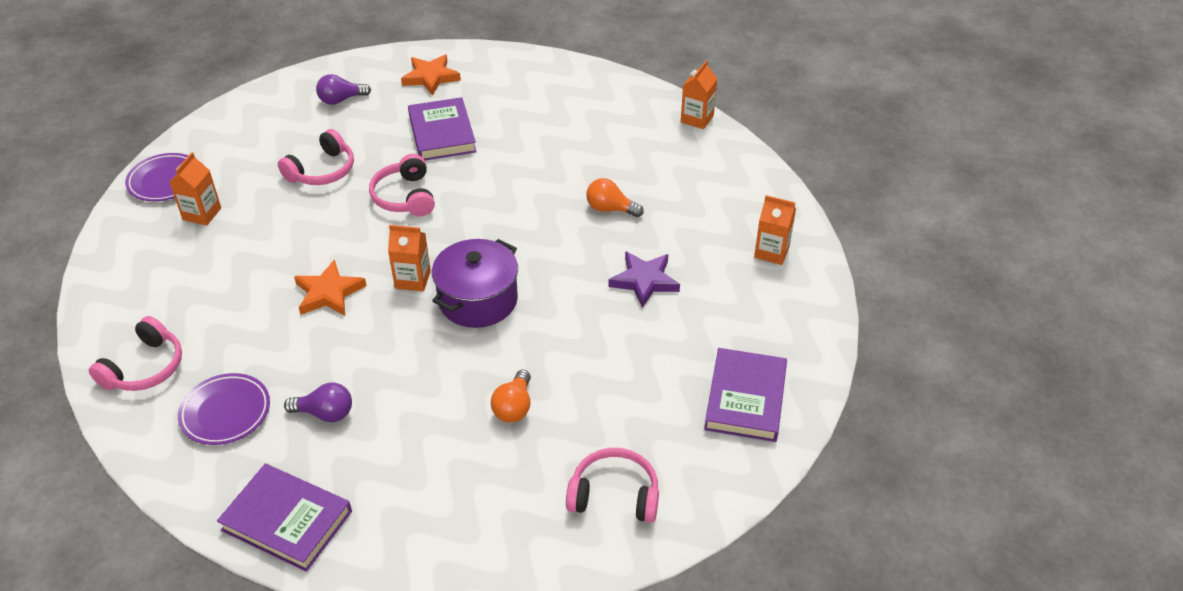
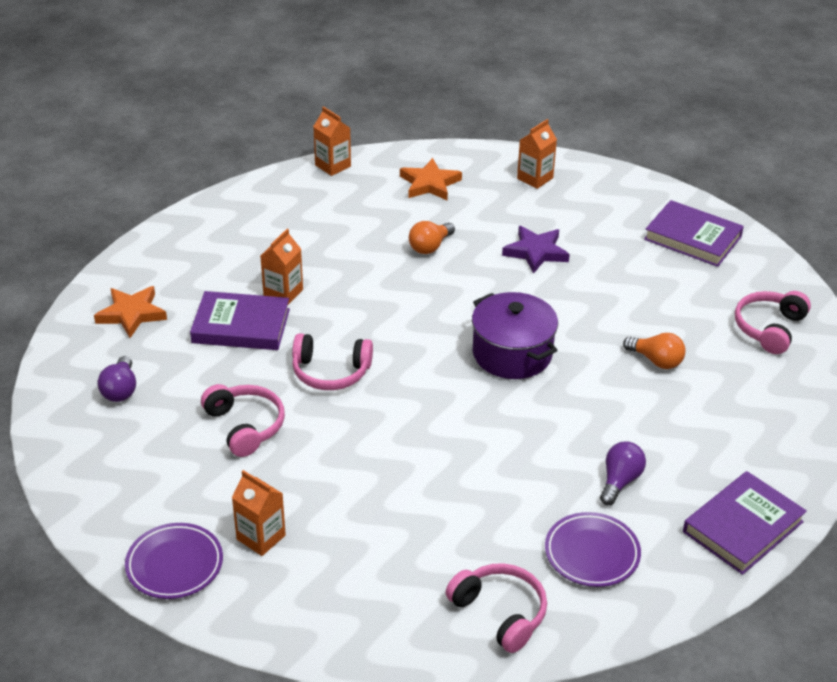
camera: 70 degrees left, 5 degrees down
(328, 293) = (452, 452): orange star -> orange star (429, 184)
(413, 279) = (462, 390): orange carton -> orange carton (283, 293)

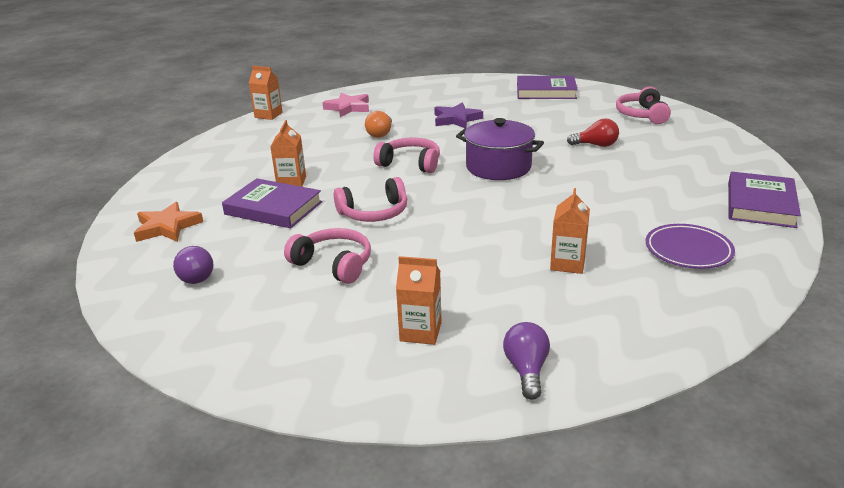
camera: 25 degrees left, 10 degrees down
(174, 565) = (357, 382): purple plate -> none
(241, 326) = (273, 208): purple book -> purple book turned 45 degrees clockwise
(429, 184) = (348, 108): orange star -> pink star
(500, 612) = (672, 309): pink headphones -> pink headphones (410, 163)
(535, 178) = (417, 90): orange carton -> orange carton (567, 263)
(619, 481) = (653, 207): purple light bulb -> purple light bulb (526, 370)
(656, 361) = (596, 145): orange light bulb -> red light bulb

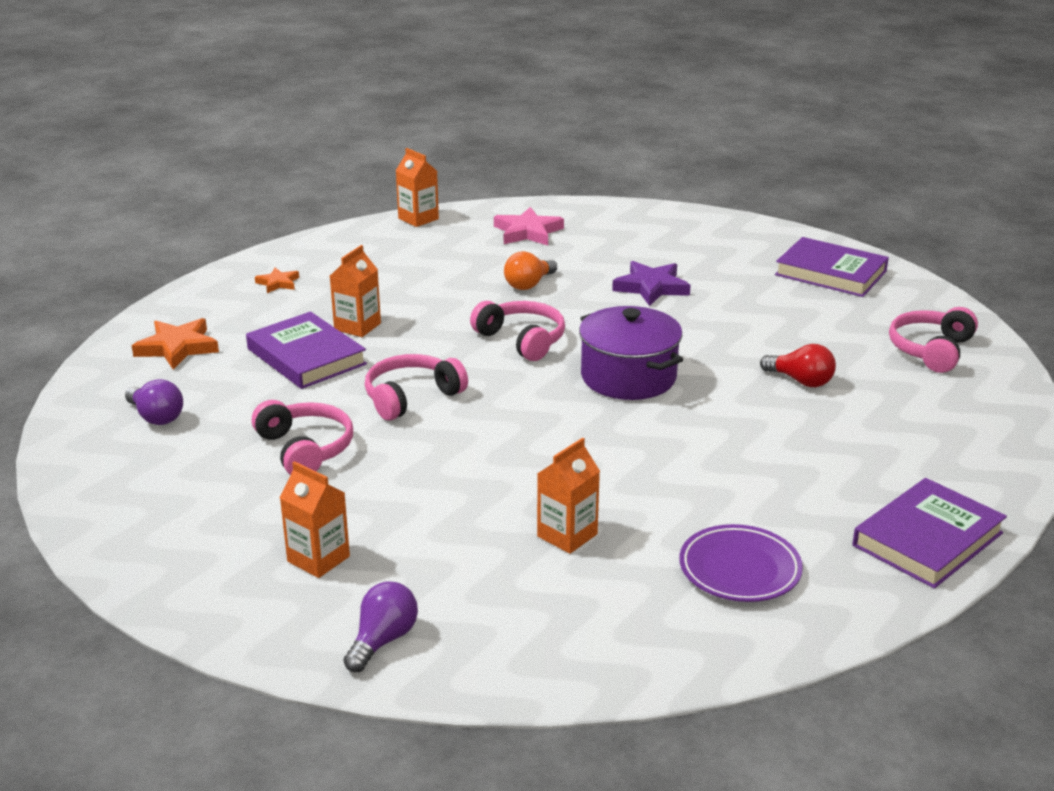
camera: 25 degrees right, 0 degrees up
(195, 276) = (156, 417): purple light bulb -> purple light bulb turned 45 degrees counterclockwise
(206, 170) = (278, 283): none -> orange star
(374, 213) = (411, 397): pink headphones -> pink headphones turned 135 degrees clockwise

